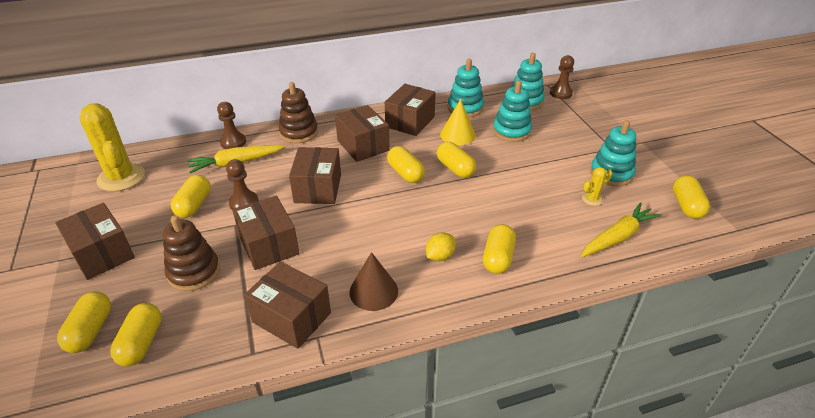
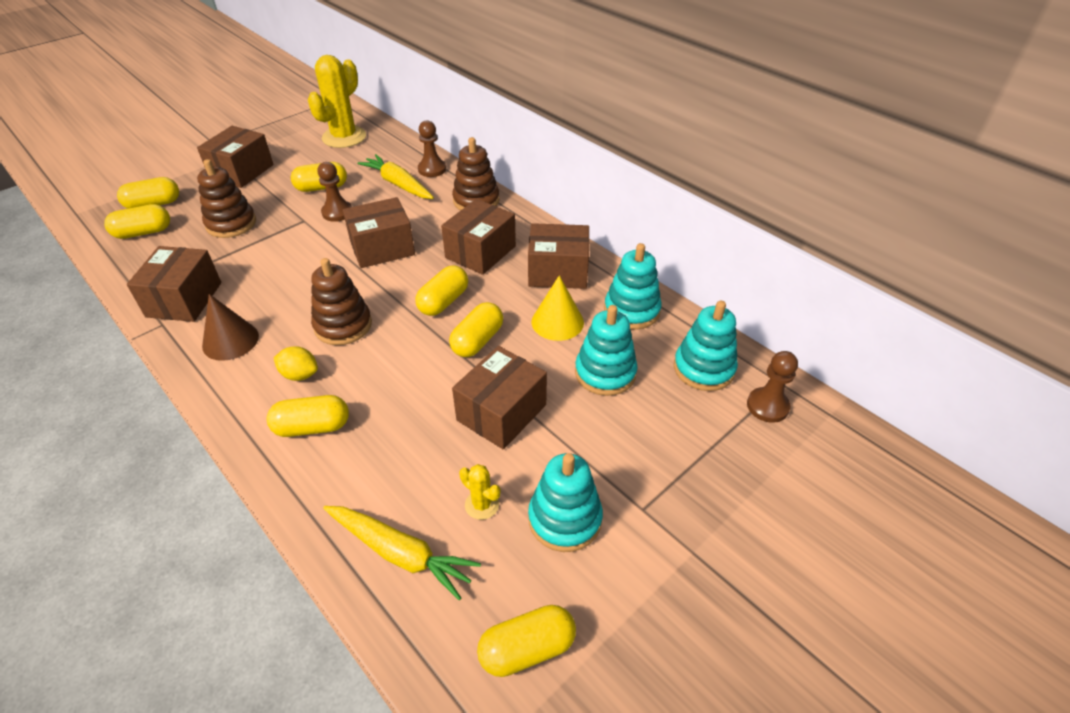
camera: 65 degrees right, 5 degrees up
(269, 245) = (279, 250): brown box -> brown box (501, 412)
(398, 225) = (343, 325): none -> brown stacking toy

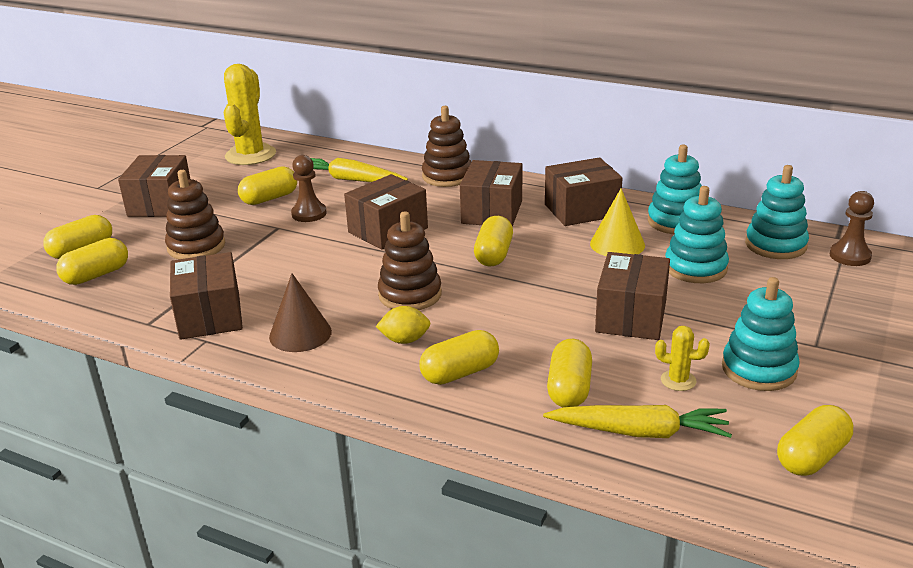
camera: 20 degrees left, 15 degrees down
(432, 169) = (376, 162): brown pawn -> none
(477, 341) = (556, 274): yellow capsule -> yellow capsule (569, 389)

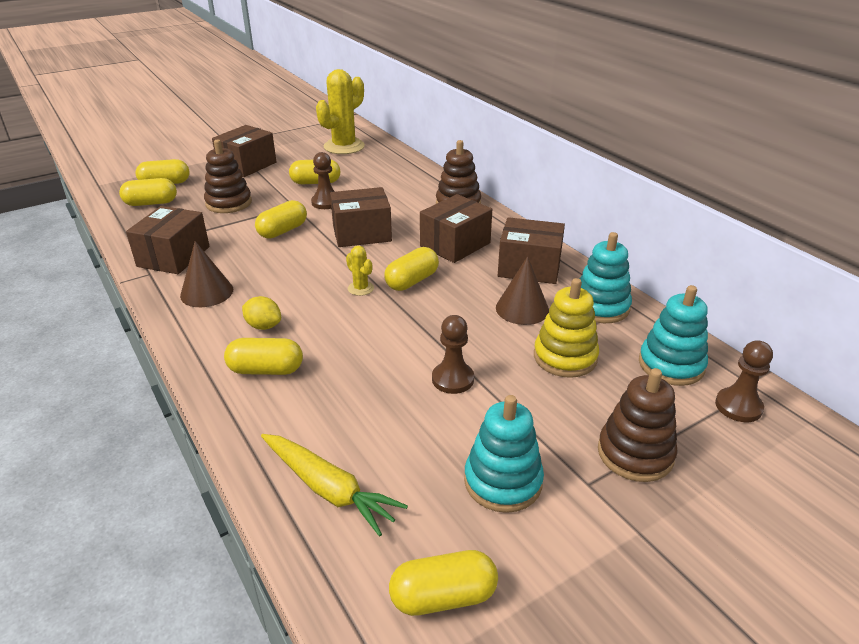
camera: 30 degrees right, 5 degrees up
(352, 180) = (386, 185): yellow carrot -> none
(410, 295) = (312, 291): brown stacking toy -> brown stacking toy (635, 453)
(569, 389) = (324, 421): yellow capsule -> yellow capsule (283, 231)
(617, 244) = (522, 309): yellow cone -> brown cone
(631, 316) = (452, 379): brown box -> brown pawn
(678, 380) = (418, 457): yellow cactus -> yellow cactus (360, 288)
(695, 268) = (565, 357): turquoise stacking toy -> yellow stacking toy

